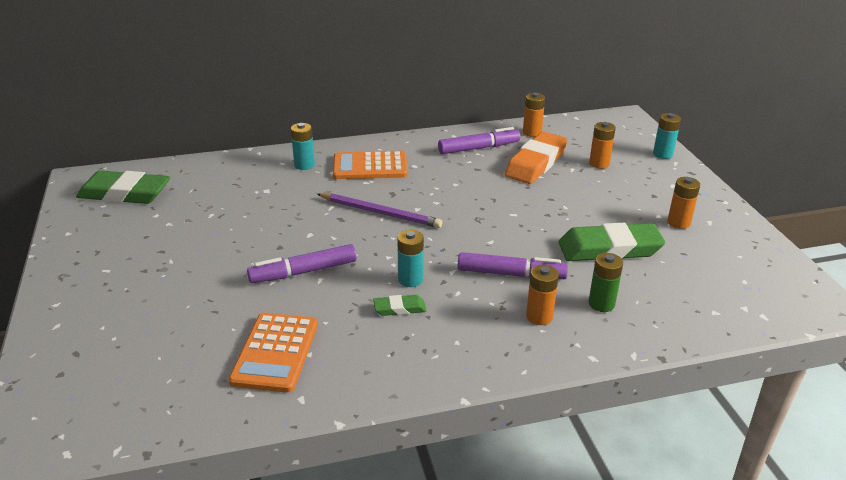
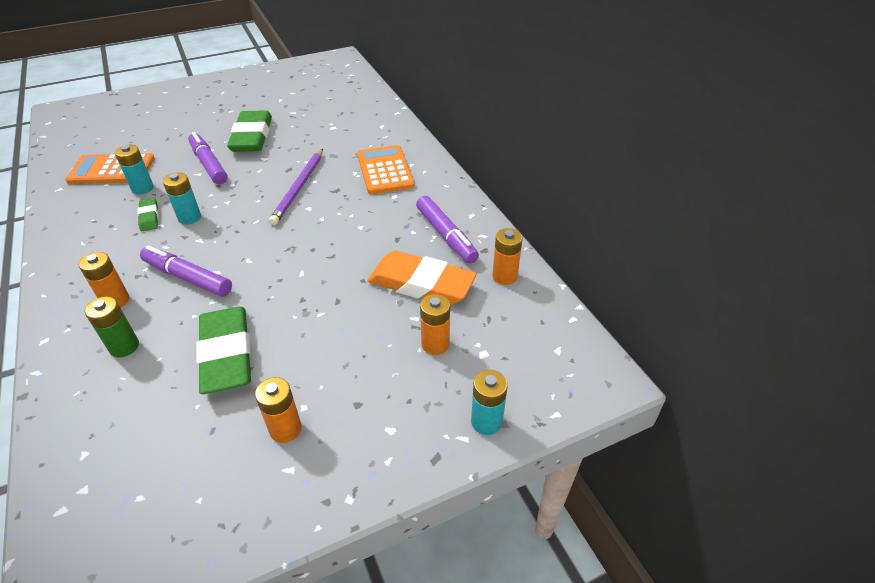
camera: 80 degrees right, 10 degrees up
(125, 194) = (320, 75): green eraser -> green eraser (252, 137)
(304, 165) = (380, 136): turquoise battery -> turquoise battery (142, 188)
(511, 274) = (188, 277): purple marker -> purple marker turned 120 degrees clockwise

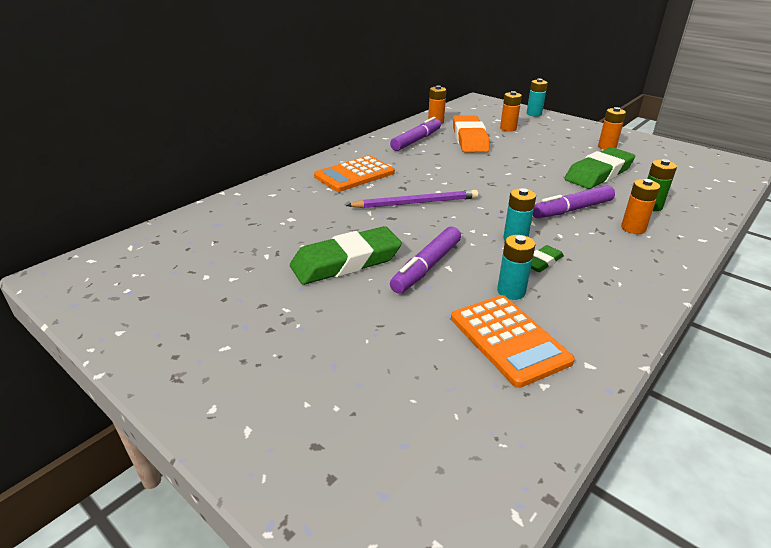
camera: 115 degrees left, 10 degrees down
(188, 277) = (571, 210): purple marker -> purple marker turned 60 degrees clockwise

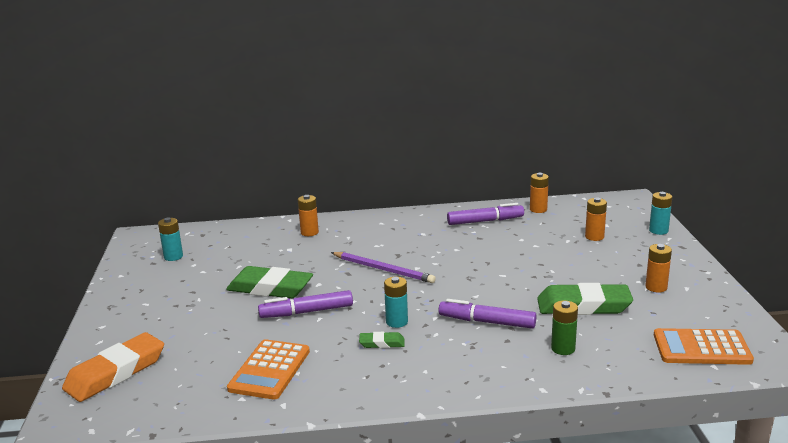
camera: 45 degrees right, 10 degrees down
(354, 175) = (383, 233): orange calculator -> orange calculator (701, 348)
(469, 139) = (535, 235): orange eraser -> orange eraser (115, 373)
(511, 291) = (324, 349): turquoise battery -> turquoise battery (173, 257)
(633, 228) = (503, 355): orange battery -> orange battery (309, 232)

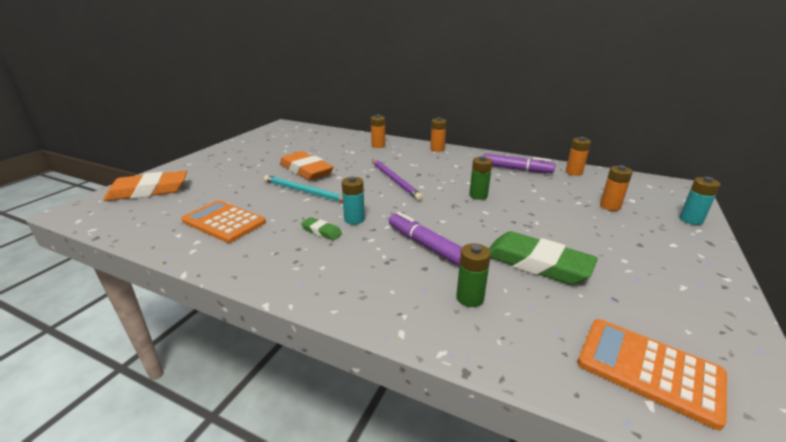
camera: 30 degrees right, 5 degrees up
(173, 257) = (282, 139): turquoise battery -> none
(270, 288) = (306, 170): green eraser -> orange eraser
(270, 370) = (224, 222): orange calculator -> orange calculator turned 75 degrees clockwise
(306, 312) = (305, 192): purple marker -> turquoise pencil
(480, 261) = (478, 195): none -> green battery
(656, 287) = (641, 273): orange battery -> orange battery (437, 149)

